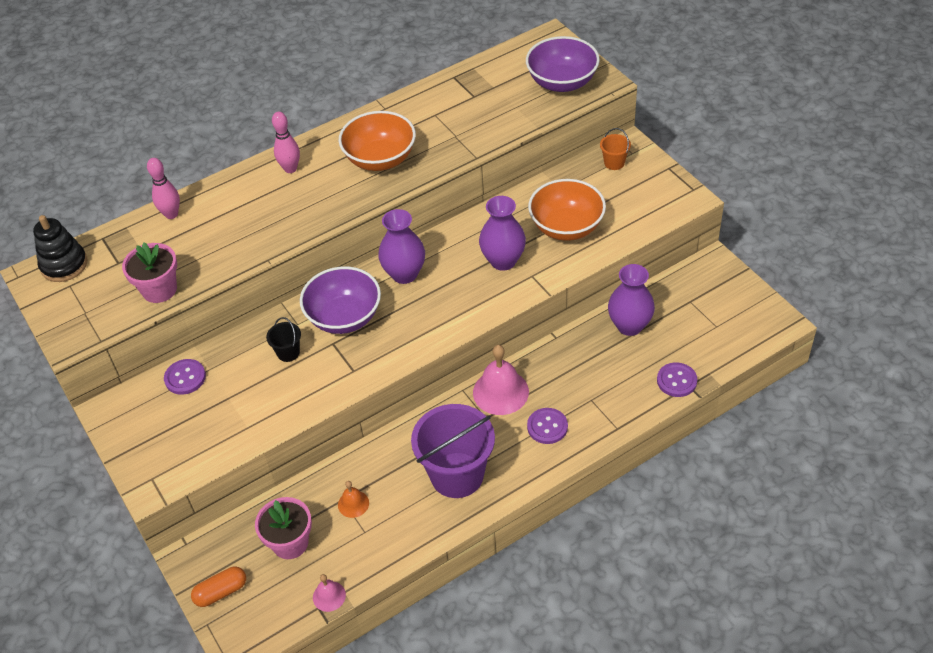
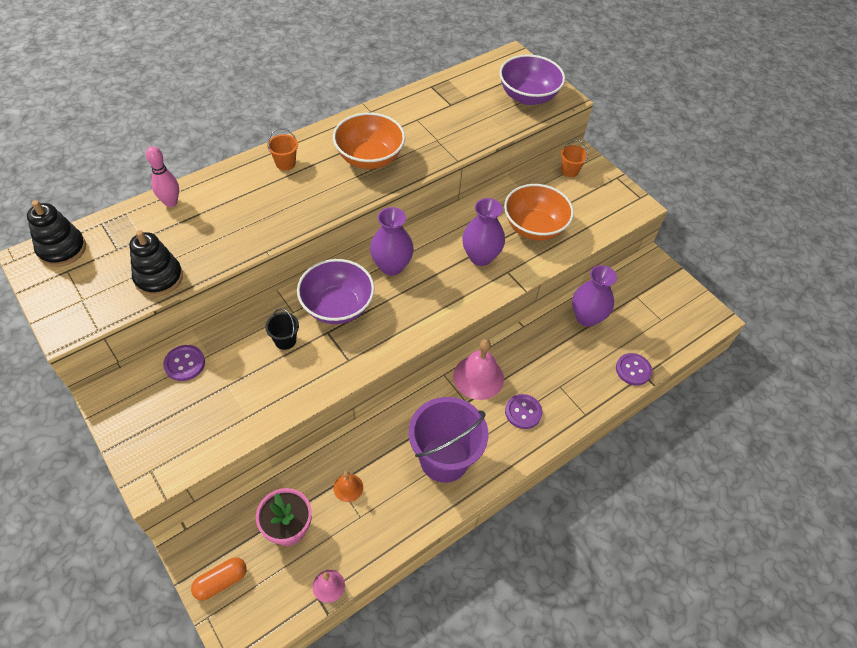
camera: 10 degrees left, 5 degrees up
(159, 289) = (159, 278): pink flower pot -> black stacking toy
(290, 169) = (285, 163): pink bowling pin -> orange bucket

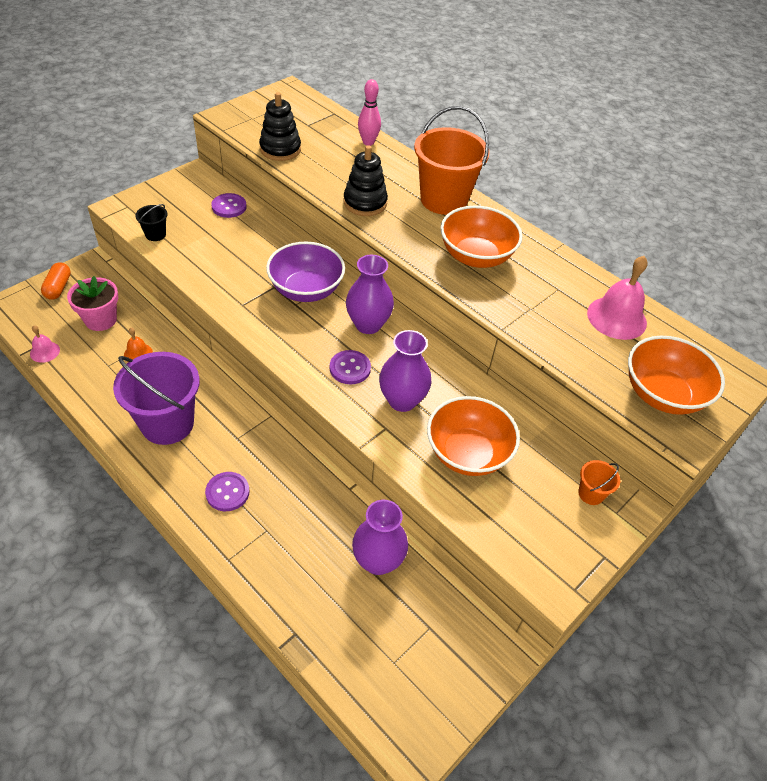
camera: 80 degrees right, 5 degrees down
(62, 249) = (301, 101): black stacking toy -> black stacking toy (365, 203)
(221, 581) = (58, 287): orange capsule -> orange capsule turned 45 degrees clockwise
(285, 163) = (443, 200): orange bucket -> orange bucket, size x2.29
(285, 340) = (260, 260): black bucket -> black bucket (155, 234)
(478, 377) = (270, 447): pink bell -> pink bell (616, 317)
(528, 96) = (662, 394): purple bowl -> orange bowl
(633, 370) = (301, 619): purple button -> purple button (350, 368)

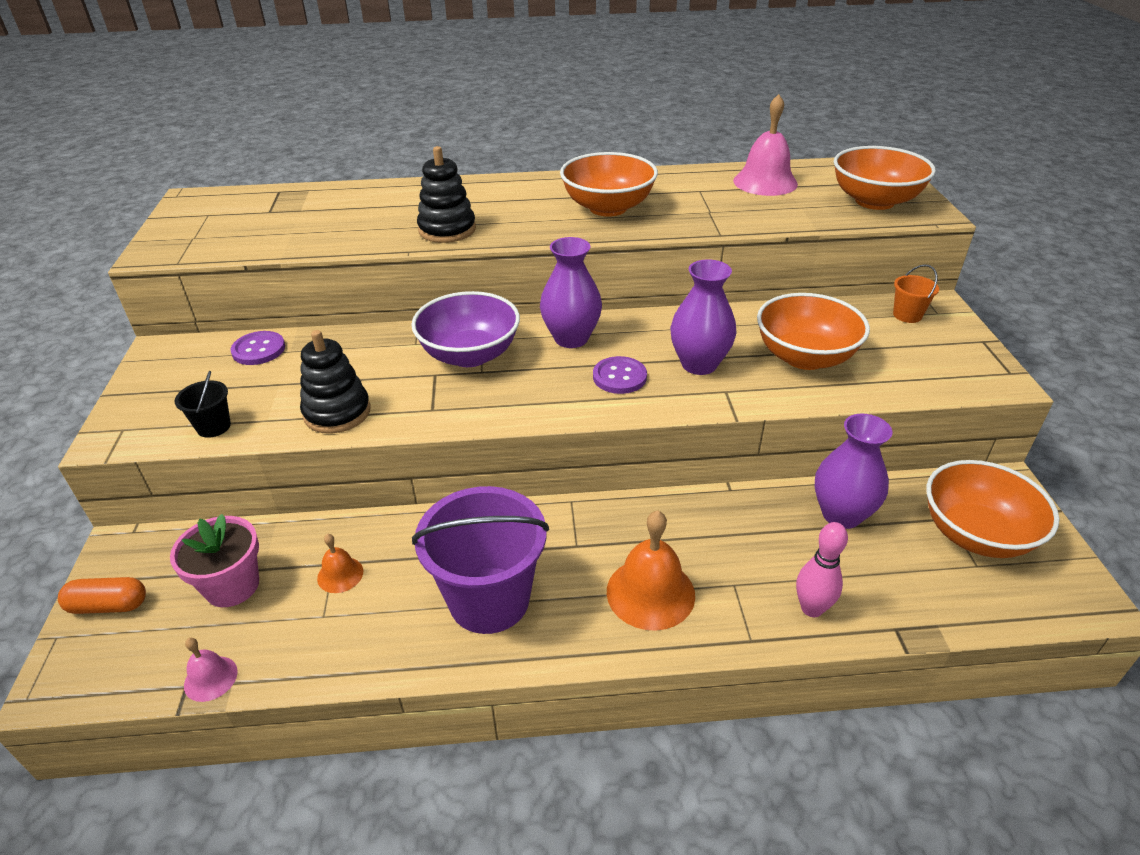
camera: 45 degrees left, 10 degrees down
(58, 287) = (108, 606): orange capsule -> orange capsule turned 45 degrees counterclockwise
(227, 492) = (650, 593): purple button -> orange bell
(280, 149) = (279, 242): black stacking toy -> black stacking toy (337, 412)
(368, 142) = (358, 192): pink bowling pin -> pink bowling pin (811, 608)
(426, 651) = (975, 534): none -> orange bowl
(443, 200) = (507, 191): orange bucket -> none

